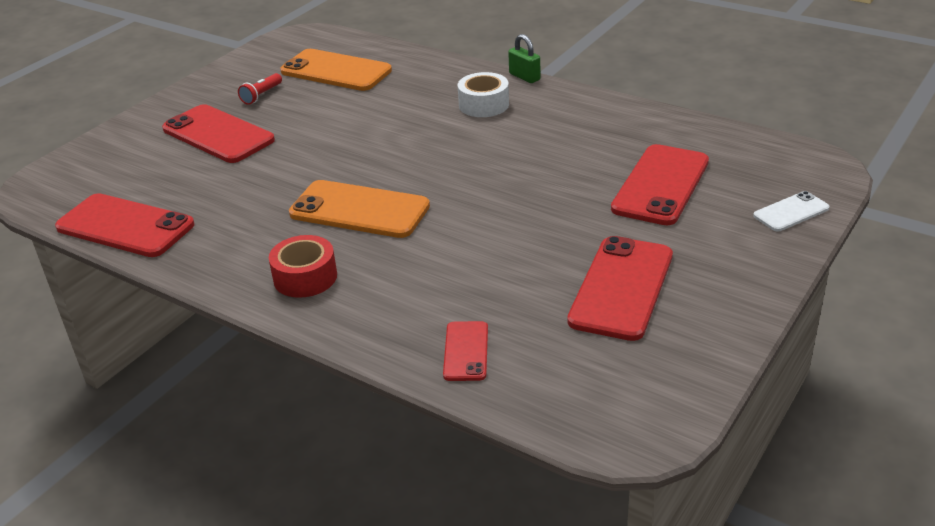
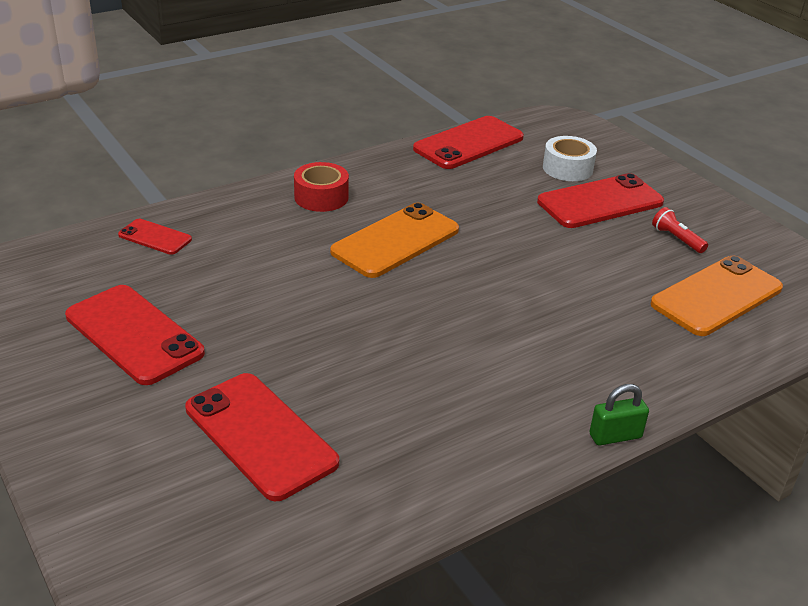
camera: 110 degrees right, 0 degrees up
(484, 105) = (555, 375): white tape -> white tape (567, 168)
(791, 212) = (108, 512): white phone -> none

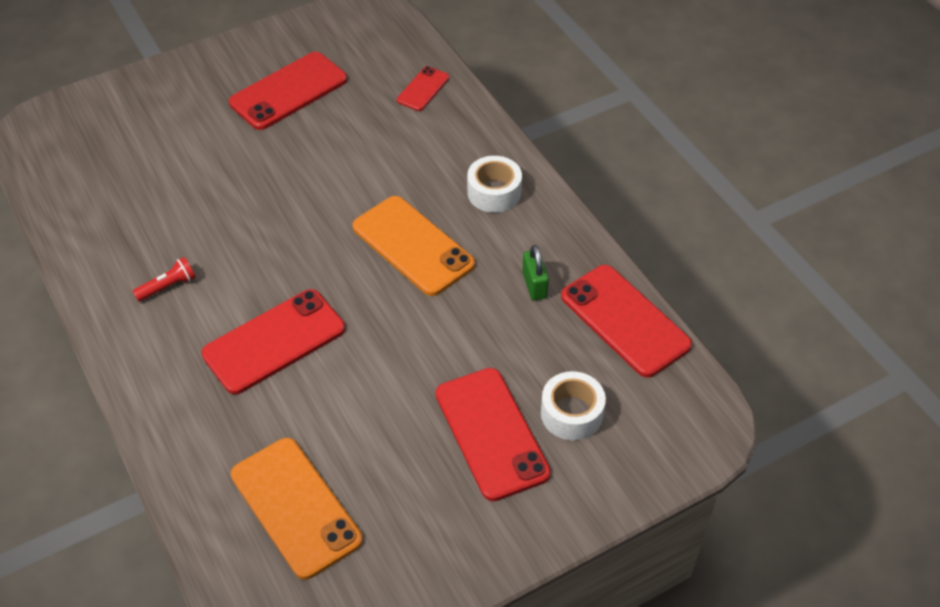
camera: 95 degrees right, 15 degrees up
(260, 435) = (163, 163): red phone -> red phone (274, 341)
(321, 197) = (494, 192): red tape -> white tape
(615, 436) = (112, 374): green padlock -> green padlock (534, 285)
(677, 239) = (410, 496): red flashlight -> red flashlight (168, 286)

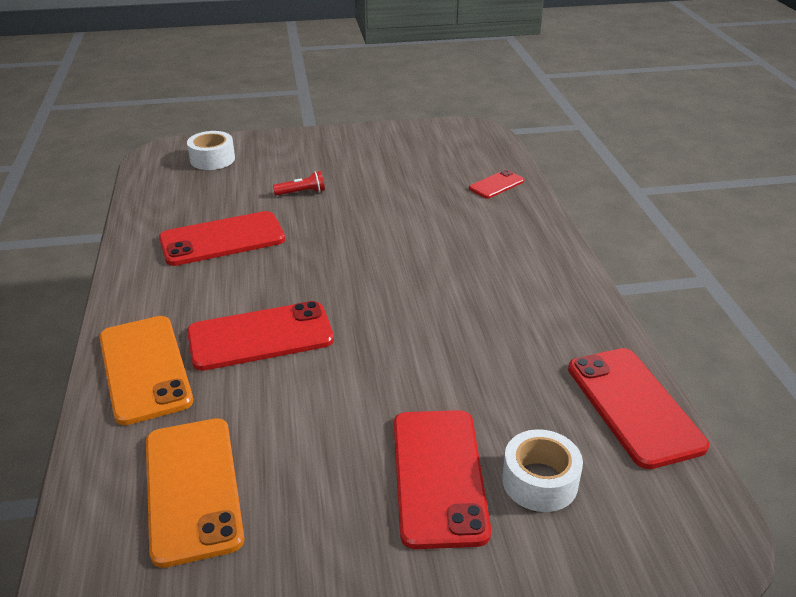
camera: 20 degrees right, 15 degrees down
(168, 286) = (194, 273): red flashlight -> red flashlight (302, 192)
(289, 91) = (378, 166): red phone -> red phone (222, 239)
(413, 246) = (433, 292): orange phone -> orange phone (145, 369)
(494, 192) = (531, 268): white tape -> white tape (212, 159)
(534, 285) = (543, 351): green padlock -> none

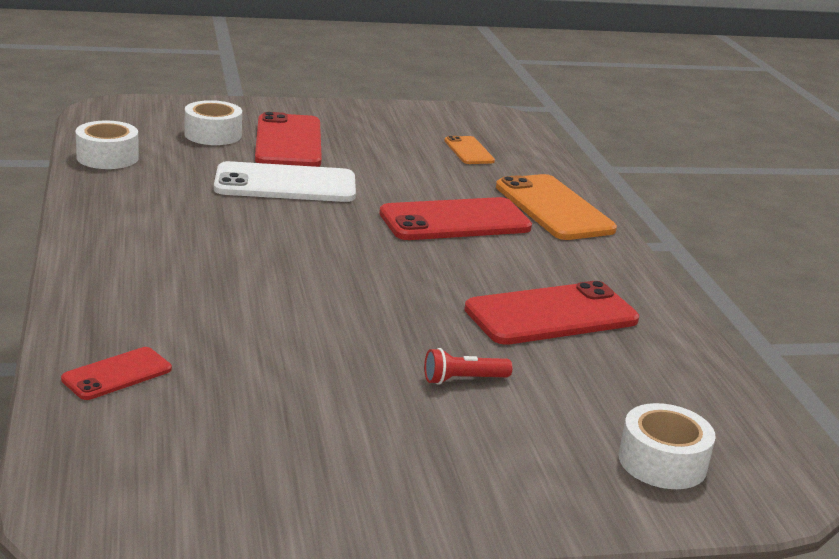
camera: 175 degrees right, 10 degrees down
(193, 488) = (469, 151): orange phone -> orange phone, size x0.53
(429, 378) = (285, 184): none -> white phone
(633, 406) = (107, 157): red phone -> white tape

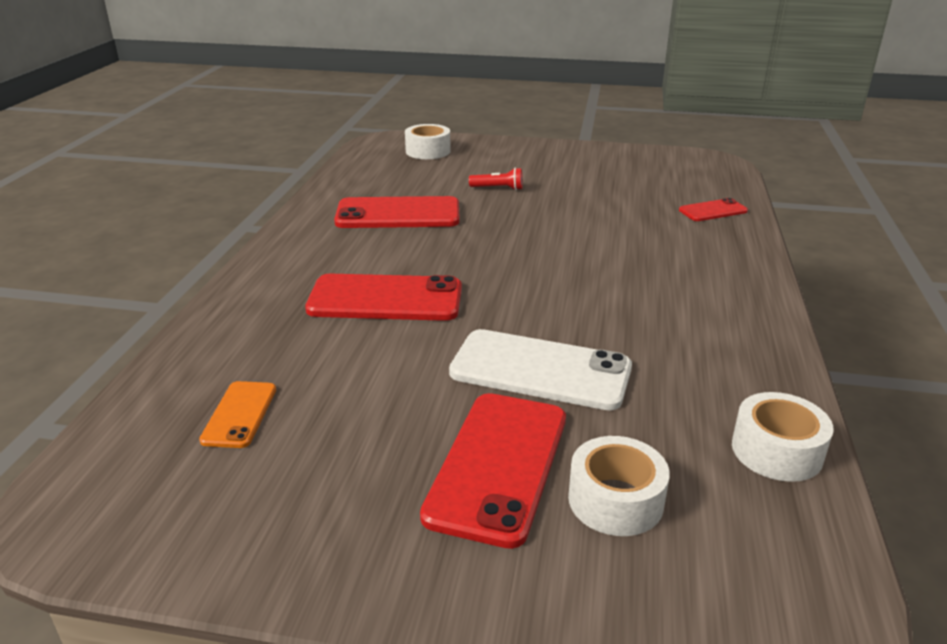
camera: 155 degrees left, 5 degrees up
(553, 208) = (261, 304): orange phone -> none

